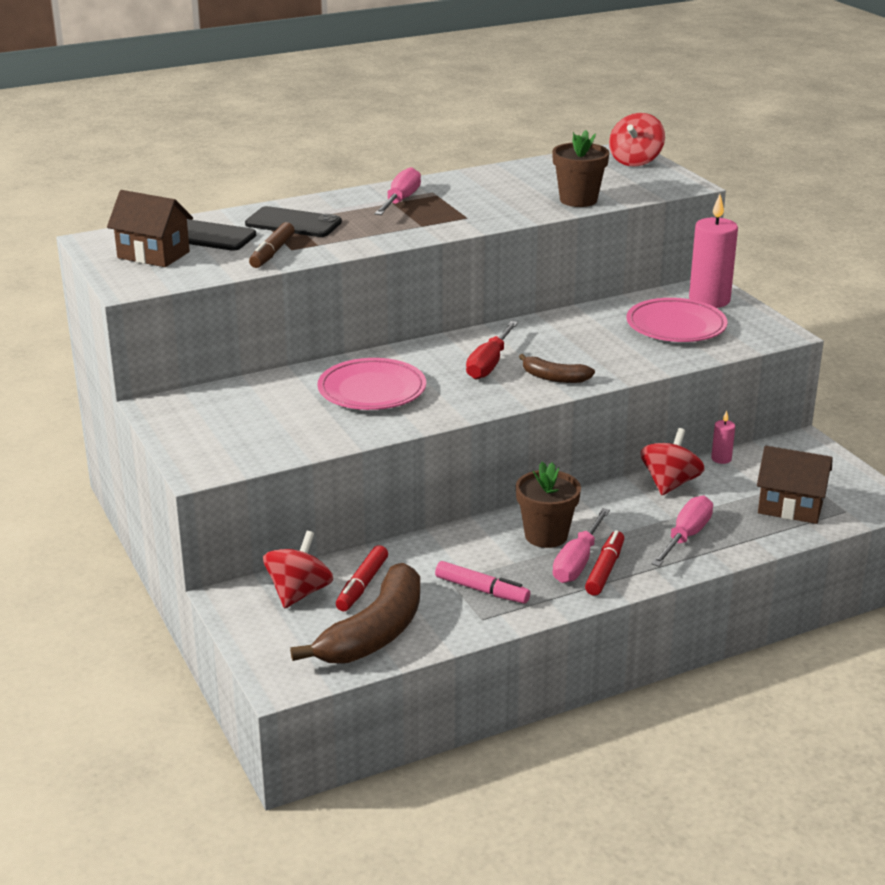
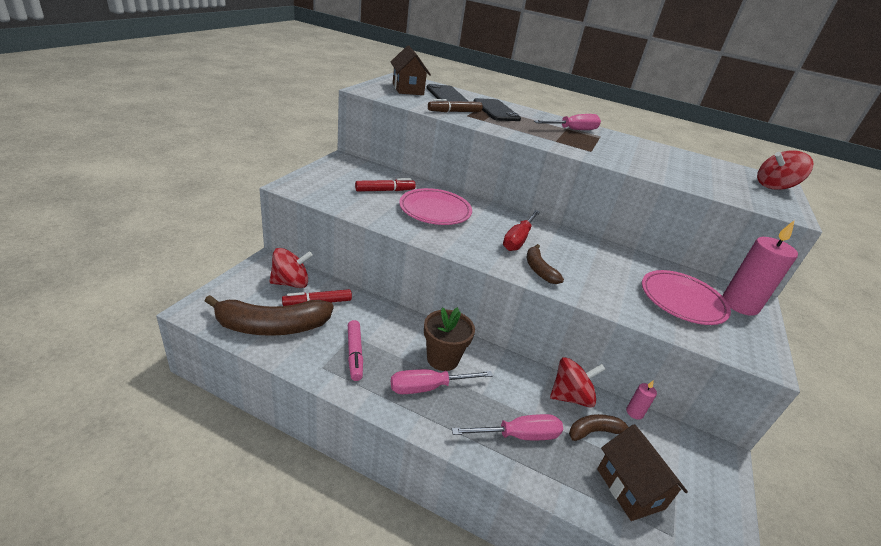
camera: 45 degrees right, 5 degrees up
(489, 364) = (518, 240): red screwdriver -> red screwdriver turned 45 degrees counterclockwise
(578, 200) = (684, 179): brown flower pot -> none
(604, 570) = (432, 406): red marker -> red marker (385, 190)
(721, 492) = (595, 431): none -> brown banana

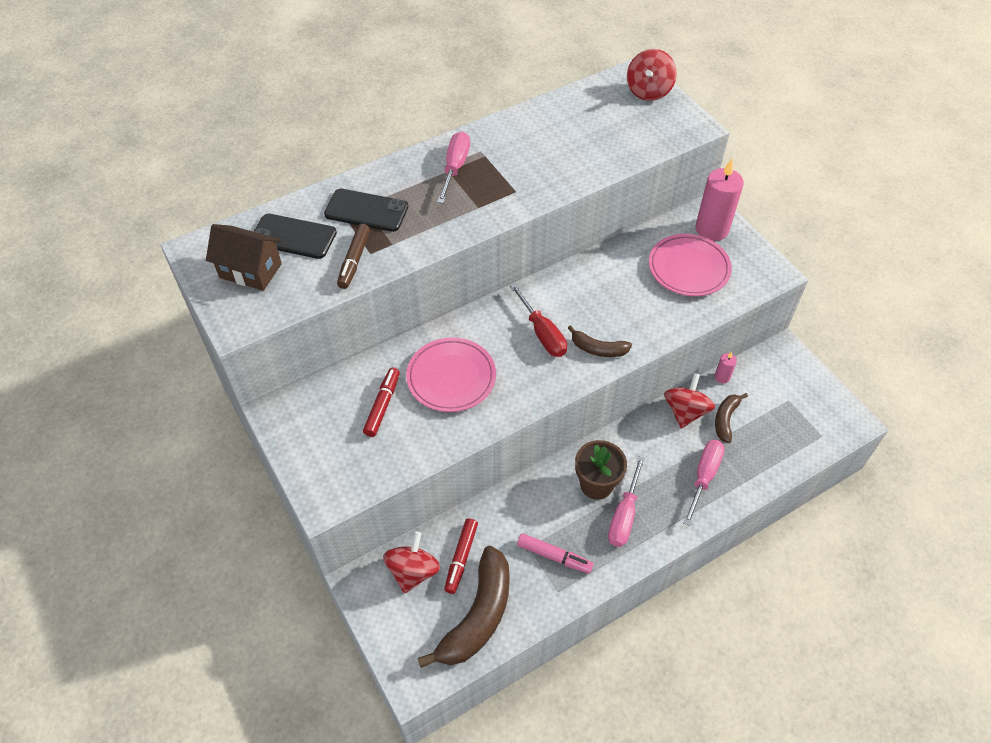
camera: 50 degrees left, 20 degrees up
(630, 488) = (780, 434): brown house -> none

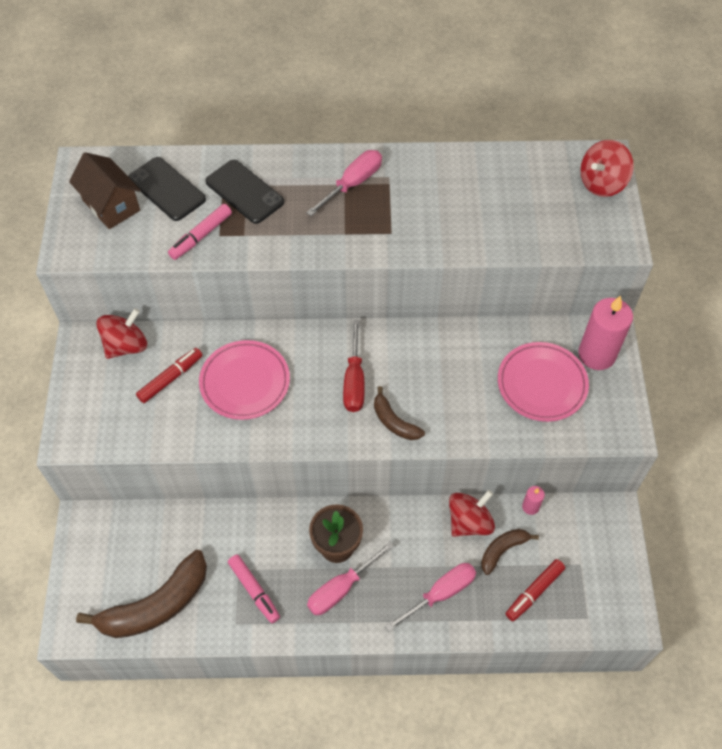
camera: 30 degrees right, 5 degrees up
(354, 260) = (201, 236): brown marker -> pink marker
(413, 571) = (130, 536): red spinning top -> red spinning top (126, 345)
(461, 558) = (176, 547): red marker -> red marker (534, 592)

